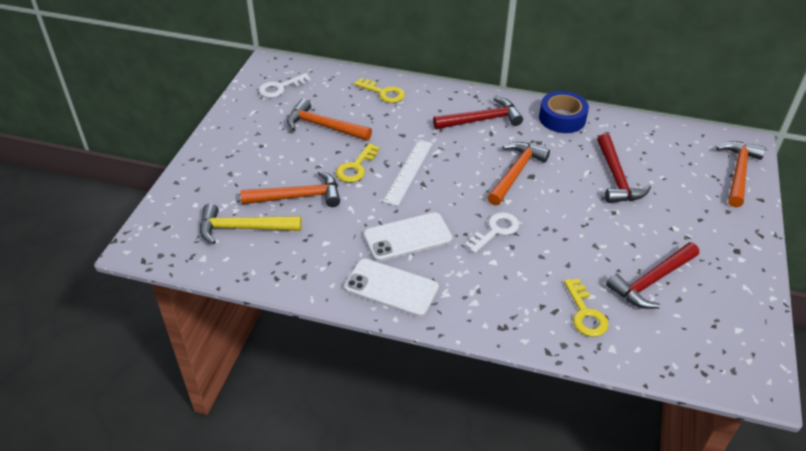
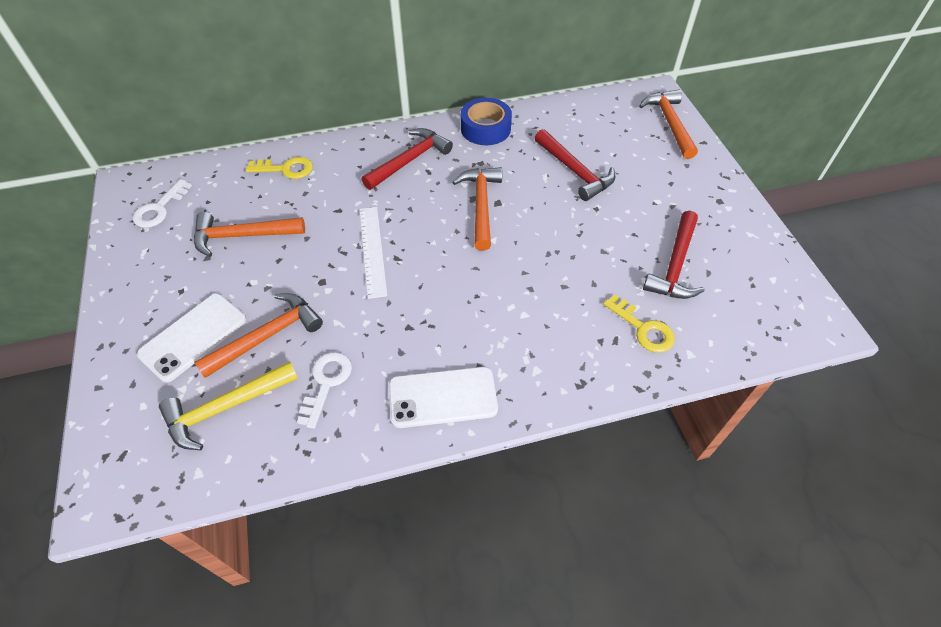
camera: 30 degrees left, 10 degrees up
(356, 167) = (312, 269): yellow key -> none
(407, 237) = (421, 328): white phone -> white phone (193, 337)
(495, 231) = (503, 279): white key -> white key (326, 383)

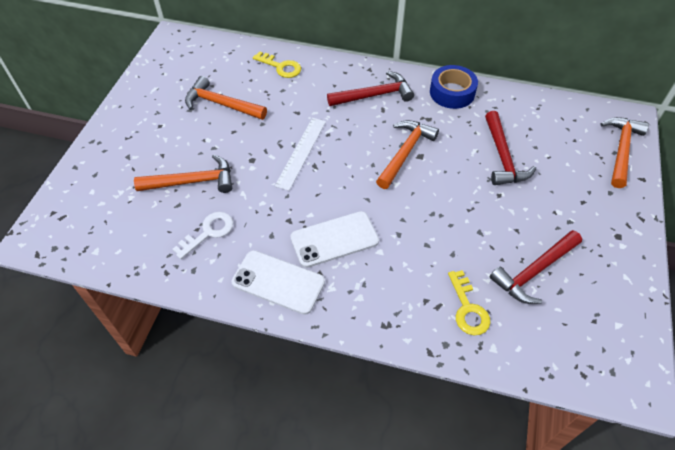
camera: 30 degrees right, 0 degrees up
(160, 208) = (182, 63): white key -> none
(193, 337) = (148, 160): white phone -> white phone (334, 239)
(226, 408) = (137, 217): yellow hammer -> none

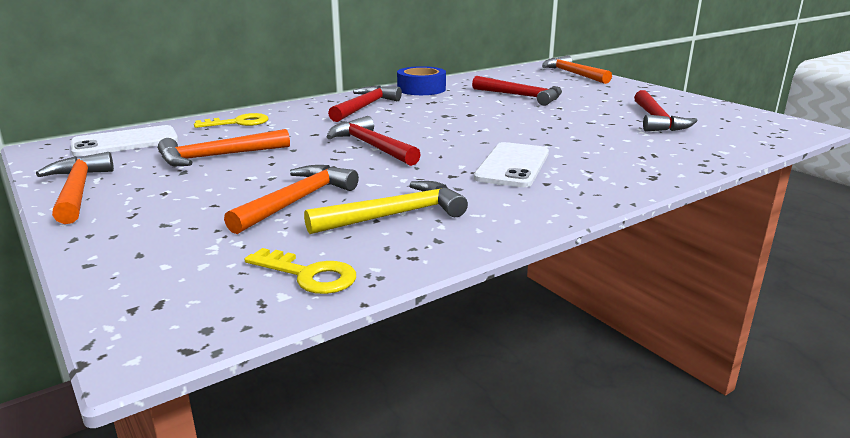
camera: 50 degrees left, 30 degrees down
(208, 233) = (394, 215): white key -> yellow hammer
(278, 282) = (530, 203): white phone -> white phone (125, 142)
(301, 152) = (372, 146): white ruler -> red hammer
(405, 153) = (456, 117): orange hammer -> orange hammer (78, 191)
(468, 308) = (669, 146): yellow key -> yellow key (308, 275)

